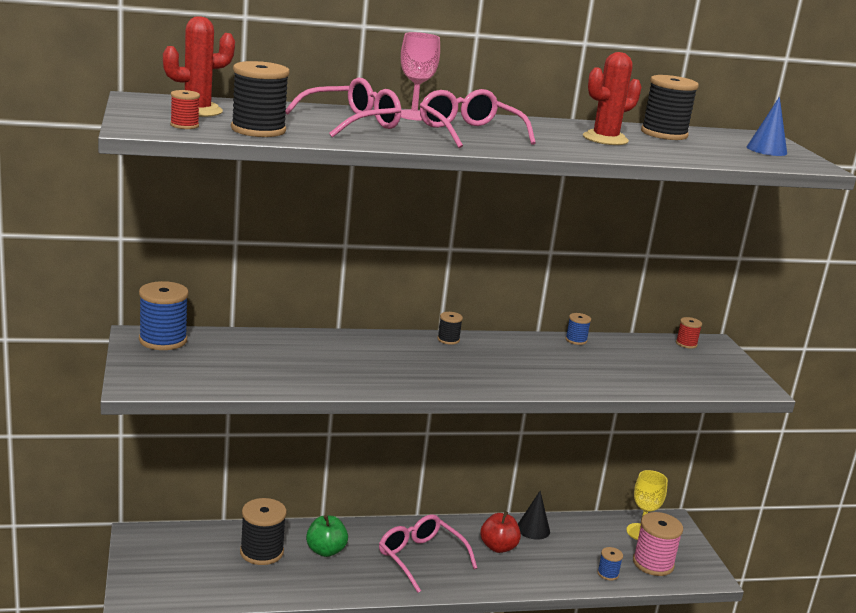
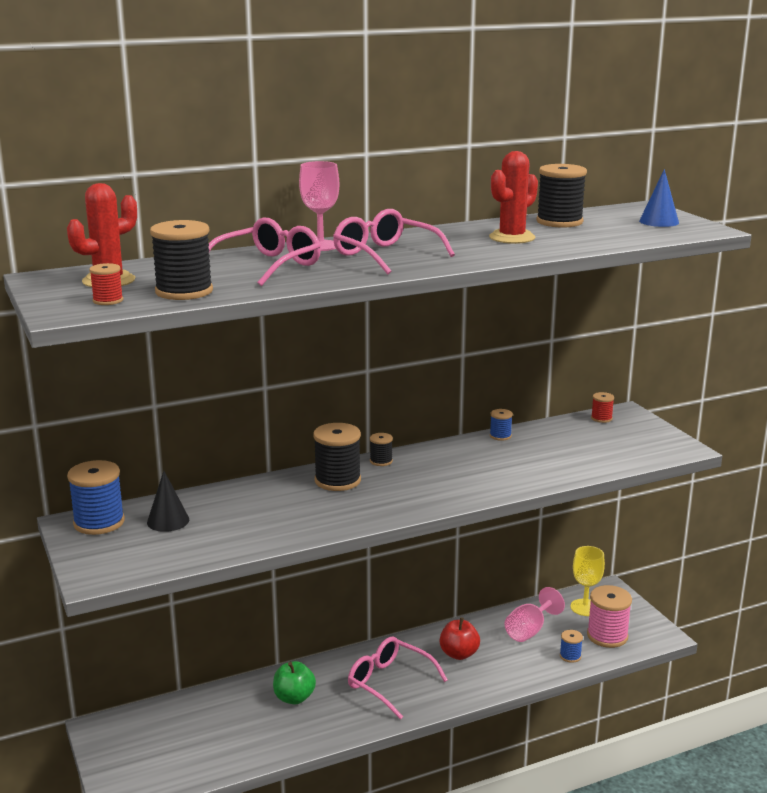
camera: 10 degrees left, 0 degrees up
(261, 552) = (231, 714): black spool -> black spool (337, 480)
(533, 529) = (485, 628): black cone -> black cone (168, 521)
(576, 541) = (529, 630): none -> pink goblet

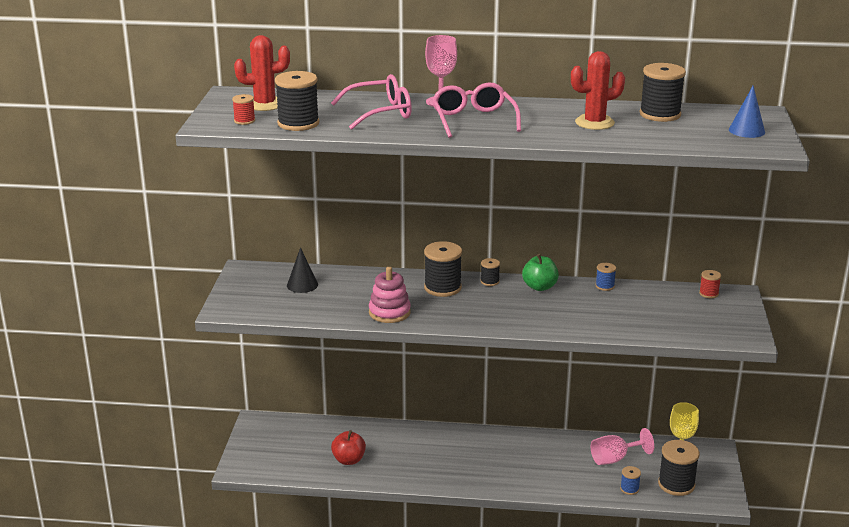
camera: 30 degrees right, 5 degrees up
(99, 522) = (259, 274): blue spool -> none
(294, 698) = (396, 446): green apple -> green apple (539, 287)
(307, 522) = (389, 312): none -> pink stacking toy
(390, 683) = (471, 460): pink glasses -> none
(459, 654) = (542, 457): red apple -> red apple (349, 460)
(607, 636) = (676, 484): pink spool -> black spool

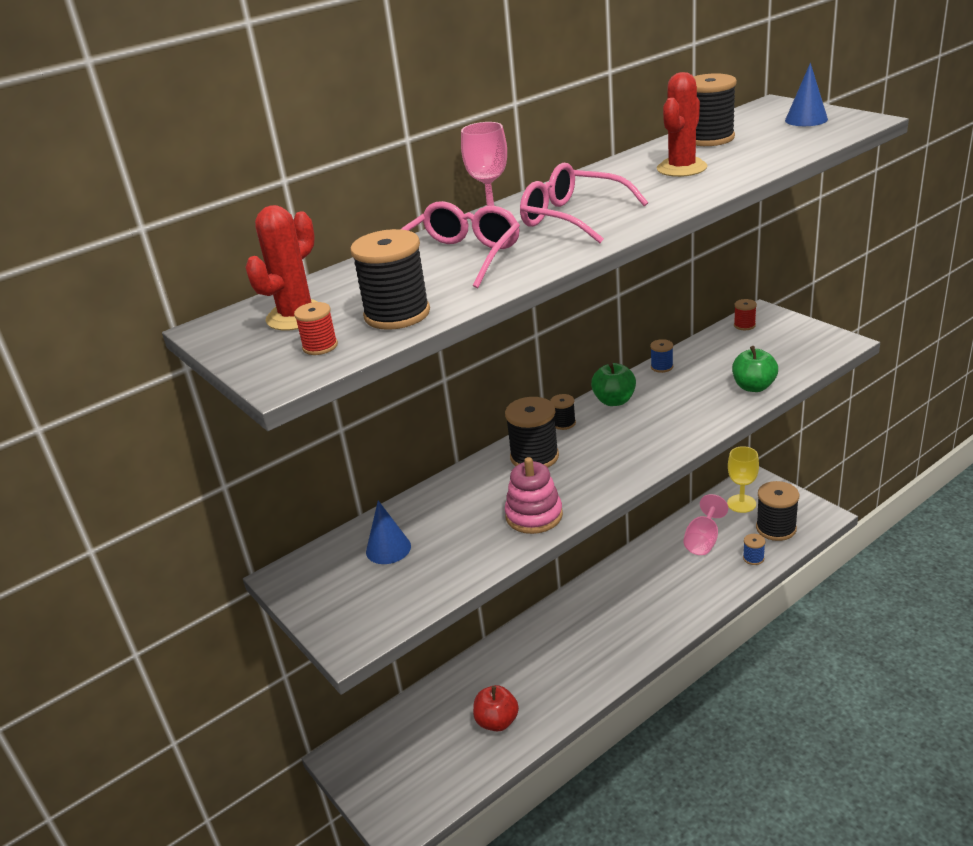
camera: 40 degrees left, 5 degrees up
(302, 285) = (388, 548): black cone -> blue cone
(634, 327) = (753, 387): none -> green apple

